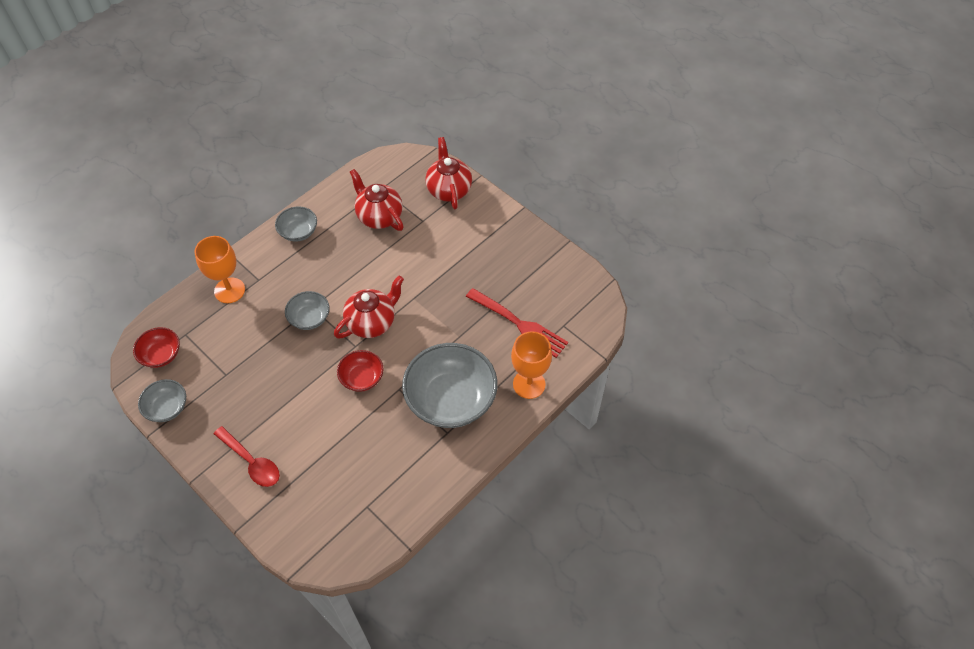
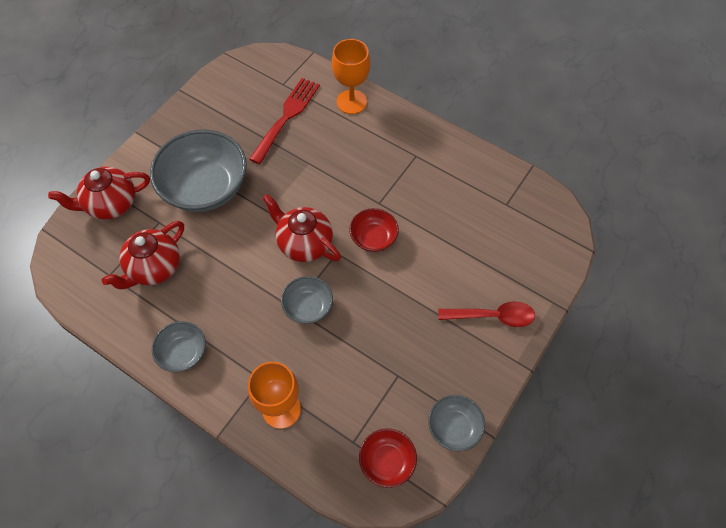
camera: 100 degrees left, 5 degrees up
(251, 462) = (492, 316): red spoon -> red spoon turned 60 degrees clockwise
(451, 399) = (381, 158): grey bowl -> grey bowl (205, 187)

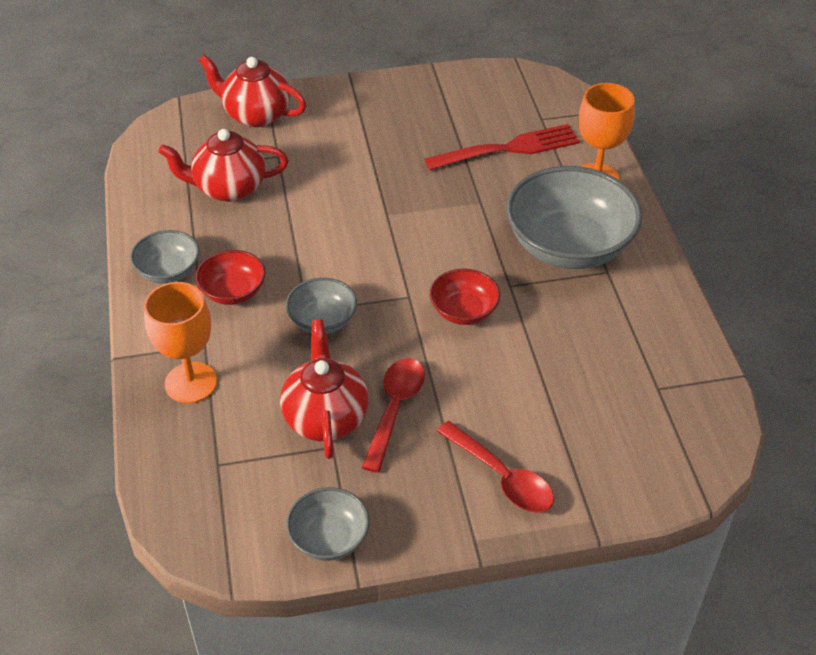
camera: 45 degrees right, 15 degrees down
(205, 187) = (354, 156): grey bowl -> grey bowl (569, 246)
(304, 243) = (387, 266): red teapot -> red teapot (325, 417)
(387, 461) = (227, 508): red bowl -> red bowl (233, 292)
(403, 326) = (394, 409): none -> red spoon

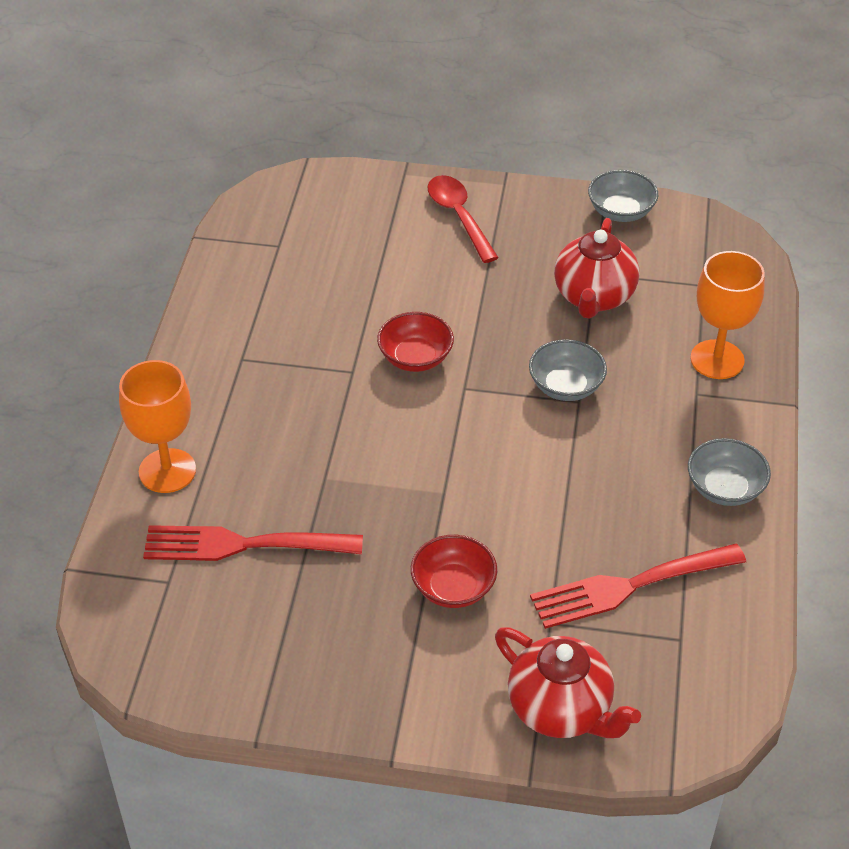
camera: 160 degrees left, 0 degrees up
(229, 188) = (629, 586): red teapot -> red fork
(233, 292) = (654, 443): red bowl -> red bowl (453, 587)
(394, 409) = (527, 288): red spoon -> none
(569, 246) = (261, 397): grey bowl -> none

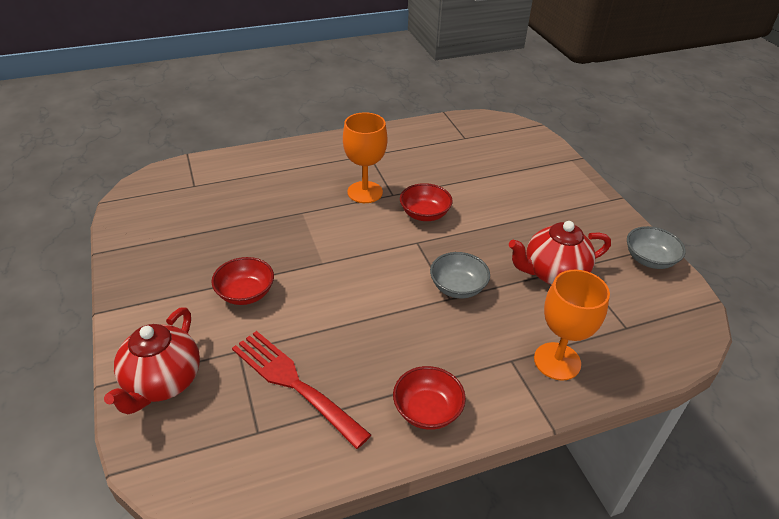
camera: 60 degrees right, 5 degrees down
(167, 471) = (271, 159): orange goblet -> orange goblet (365, 192)
(242, 545) = (233, 200): red fork -> none
(459, 217) = (560, 191): red spoon -> none
(725, 488) = (427, 410): grey bowl -> red bowl

